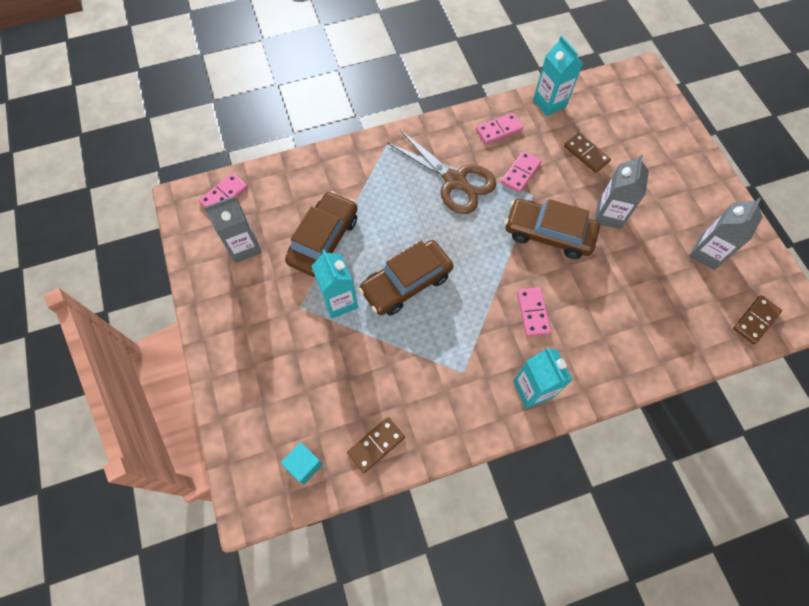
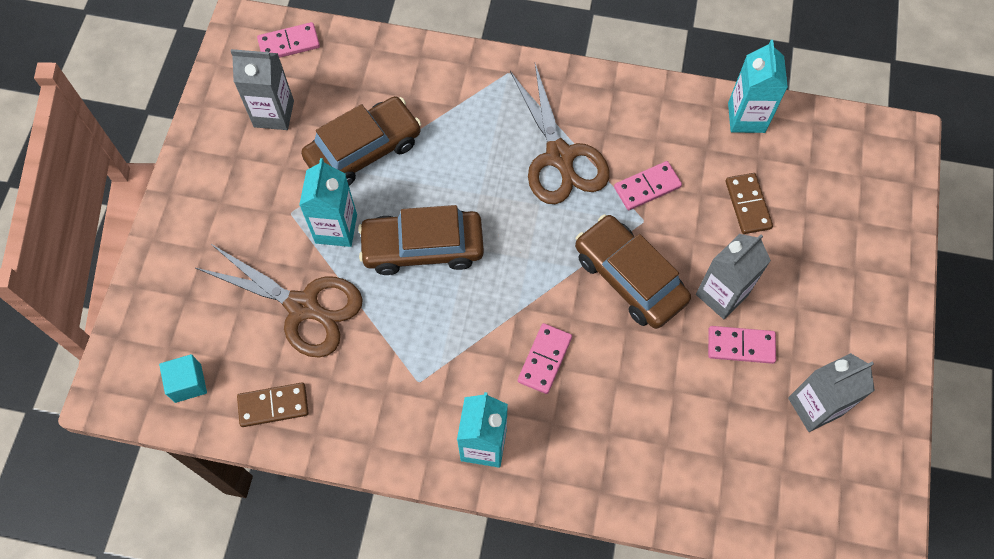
camera: 30 degrees right, 0 degrees up
(353, 365) = (304, 307): none -> brown scissors
(499, 130) = (657, 120): pink domino -> pink domino (741, 345)
(755, 320) = (816, 520): brown domino -> none

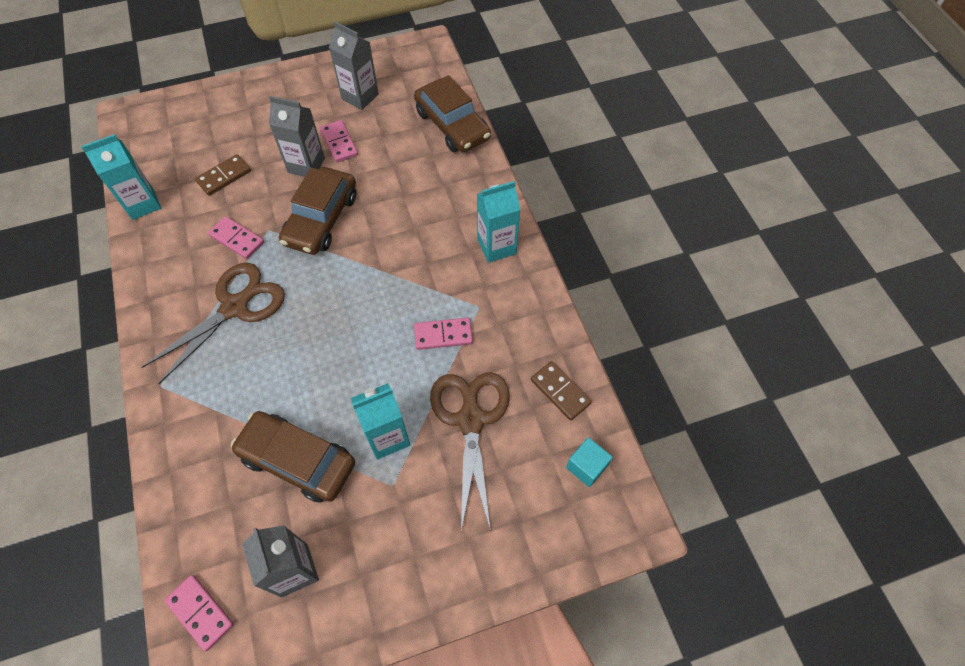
camera: 120 degrees left, 5 degrees down
(423, 247) = (369, 361): brown car -> brown car (452, 125)
(544, 359) = (414, 240): pink domino -> pink domino (443, 335)

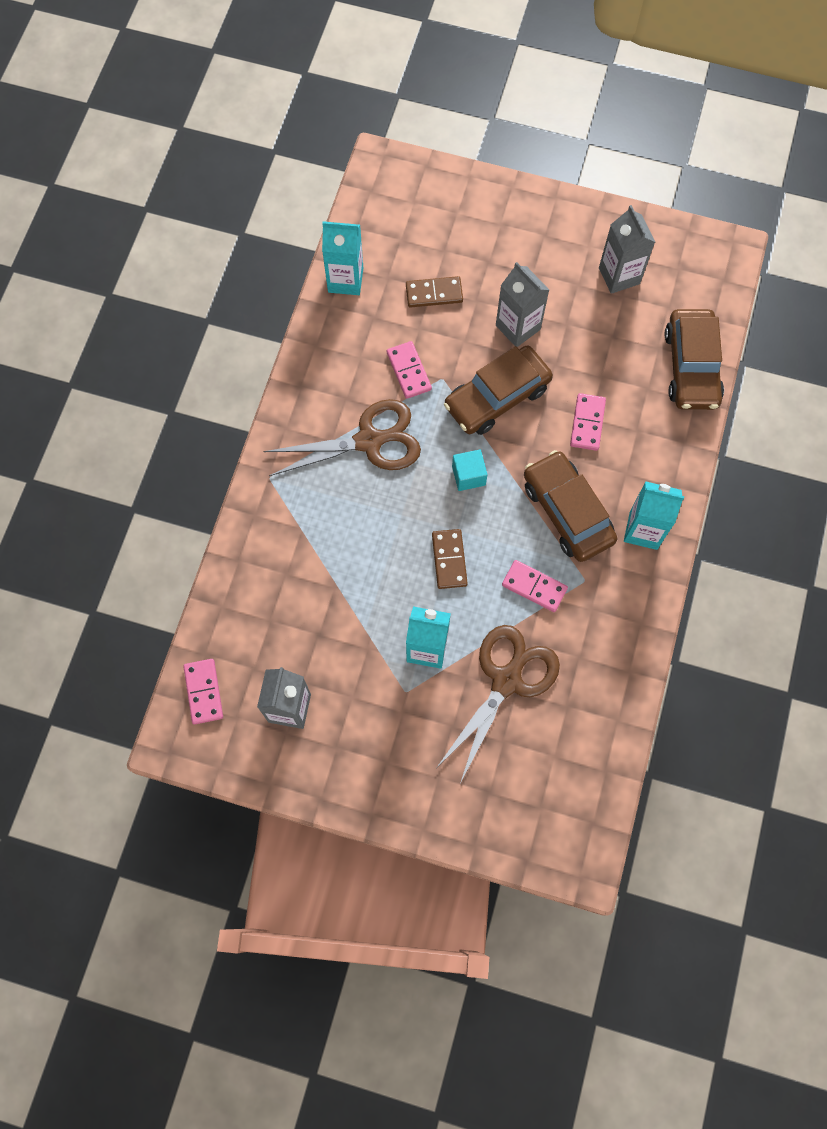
camera: 35 degrees right, 10 degrees up
(298, 460) = (343, 619): brown car -> brown car (567, 512)
(339, 143) = (564, 320): pink domino -> pink domino (587, 423)
(560, 391) = (602, 708): brown domino -> brown domino (449, 560)
(586, 466) = (577, 788): turquoise cube -> turquoise cube (468, 475)

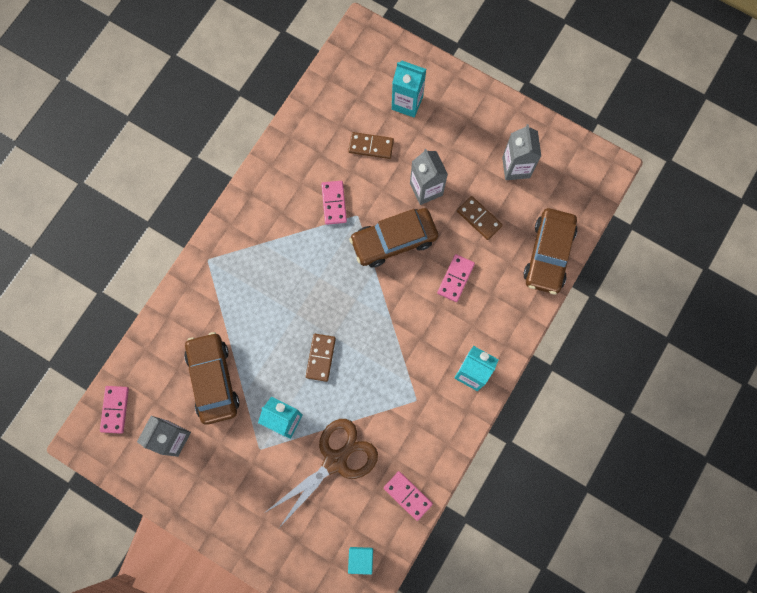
camera: 15 degrees right, 5 degrees up
(345, 280) = (308, 119): turquoise carton -> turquoise carton (407, 103)
(370, 441) = (290, 250): brown scissors -> none
(468, 475) = (354, 296): turquoise cube -> turquoise cube (361, 559)
(534, 587) = (377, 395): pink domino -> pink domino (407, 495)
(567, 512) = (419, 344): brown car -> brown car (213, 380)
(593, 346) = (479, 218): none -> brown domino

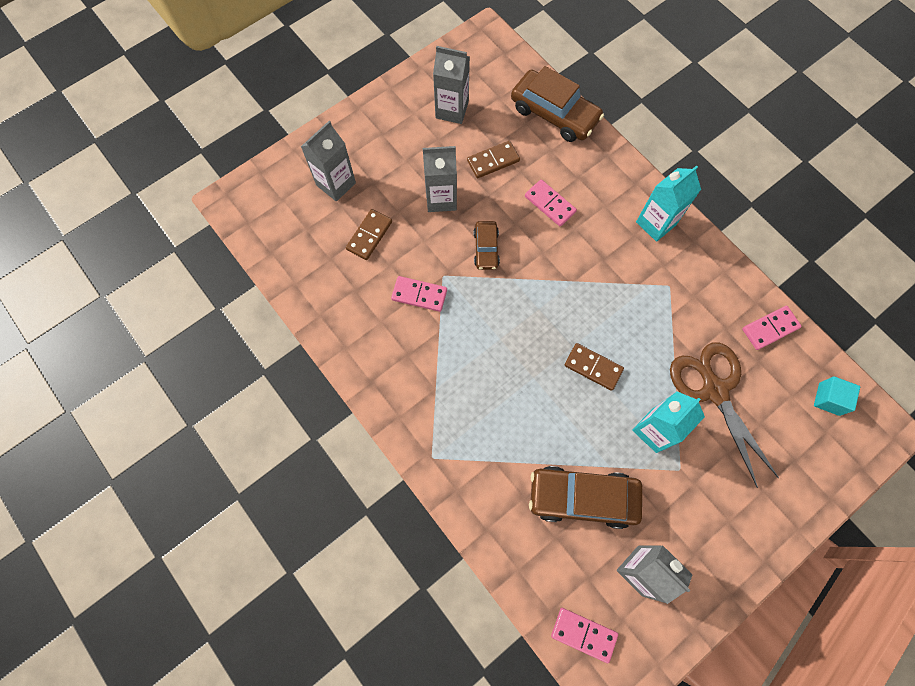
camera: 70 degrees left, 5 degrees down
(394, 240) = (486, 249): brown car -> brown car, size x0.54
(407, 103) = (336, 184): turquoise carton -> grey carton

